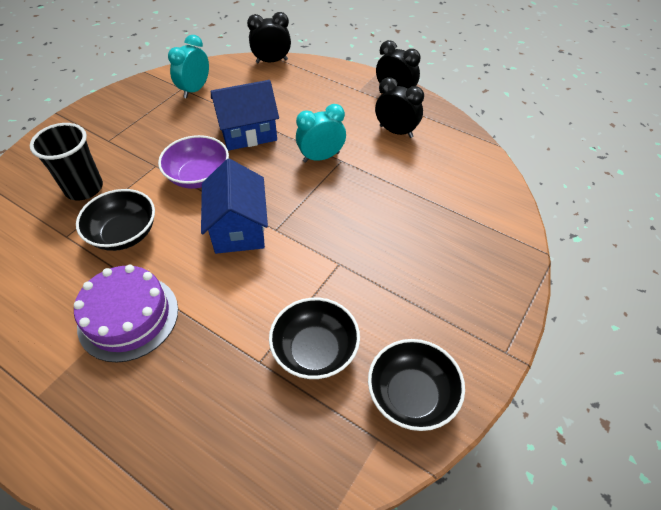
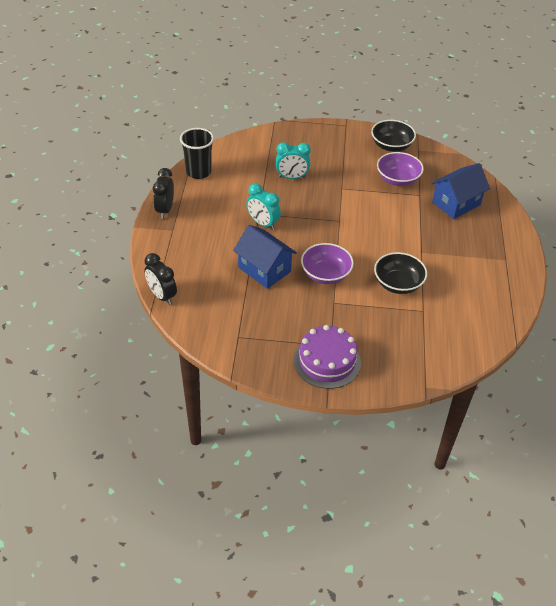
camera: 120 degrees left, 5 degrees down
(84, 188) = (383, 327): black cup -> black cup (198, 172)
(128, 317) = (442, 251): purple cake -> purple cake (327, 361)
(195, 90) = (234, 326): turquoise clock -> turquoise clock (292, 177)
(239, 228) = (351, 236): blue house -> blue house (456, 203)
(315, 351) = (397, 179): black bowl -> purple bowl
(396, 131) = (211, 197): black clock -> none

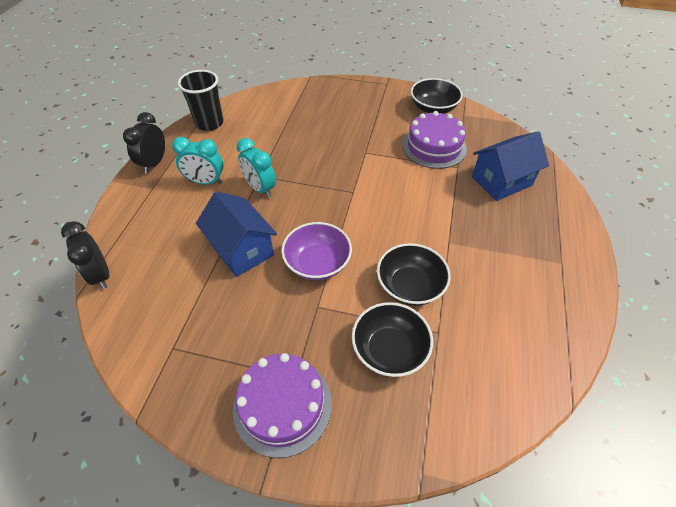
camera: 10 degrees right, 5 degrees up
(292, 177) = (311, 136): turquoise clock -> turquoise clock (205, 182)
(391, 324) = (389, 350): none -> black bowl
(397, 179) = (434, 147): purple bowl -> purple cake

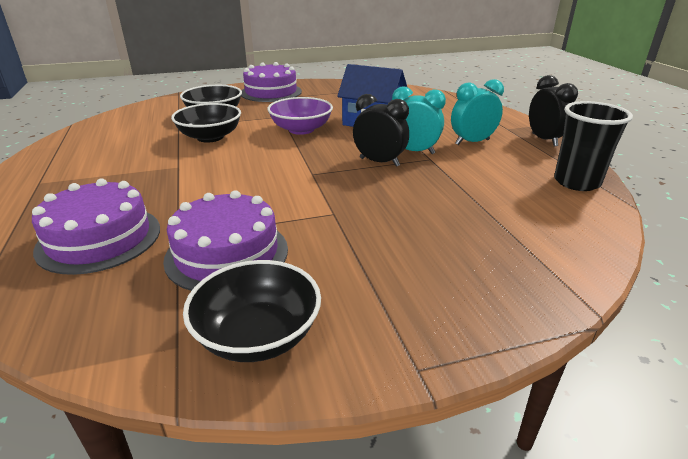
camera: 150 degrees right, 20 degrees down
(101, 275) = (447, 96): black clock -> black clock (379, 162)
(501, 181) = (99, 238): blue house -> purple cake

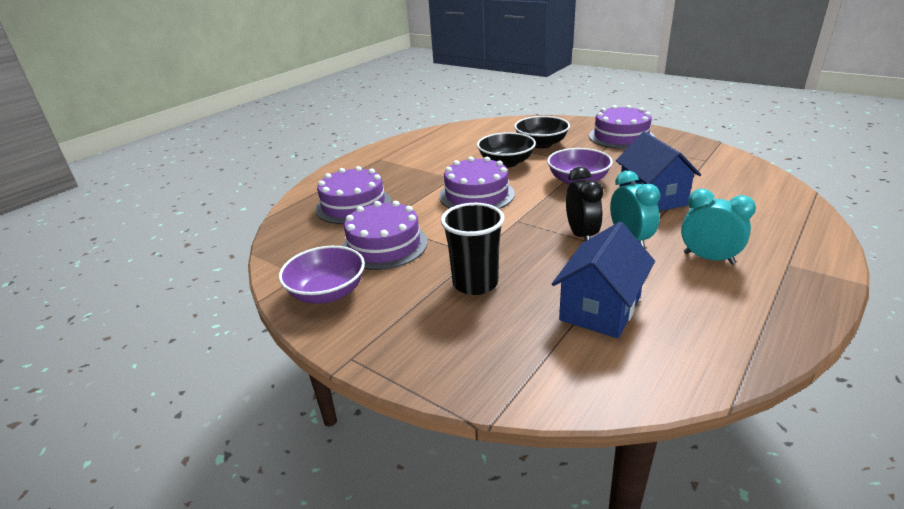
camera: 55 degrees right, 0 degrees up
(234, 170) = (476, 195): none -> purple cake
(258, 335) = (327, 293): black bowl -> purple bowl
(487, 199) = (600, 308): none -> blue house
(544, 140) = (805, 296): black clock -> none
(576, 182) = (727, 348): black cup -> black cup (475, 283)

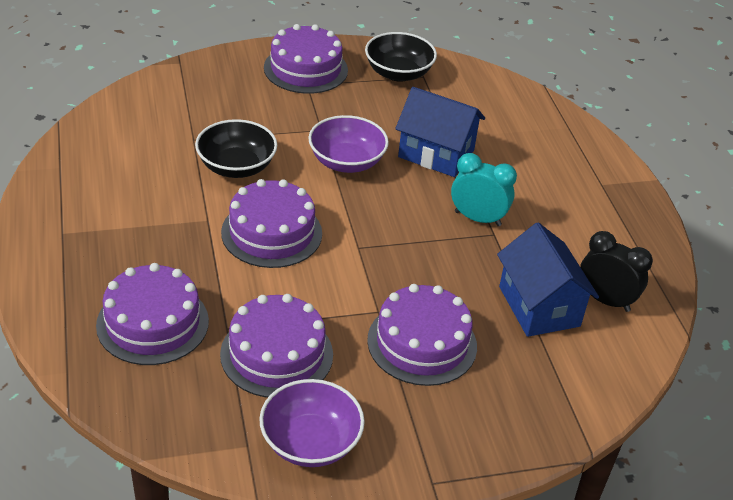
camera: 55 degrees left, 10 degrees up
(475, 283) = (422, 343): black cup -> purple cake
(541, 144) = (235, 117): black bowl -> black bowl (398, 73)
(581, 235) = (435, 234): black clock -> black clock (605, 300)
(708, 258) = (550, 208): turquoise clock -> none

